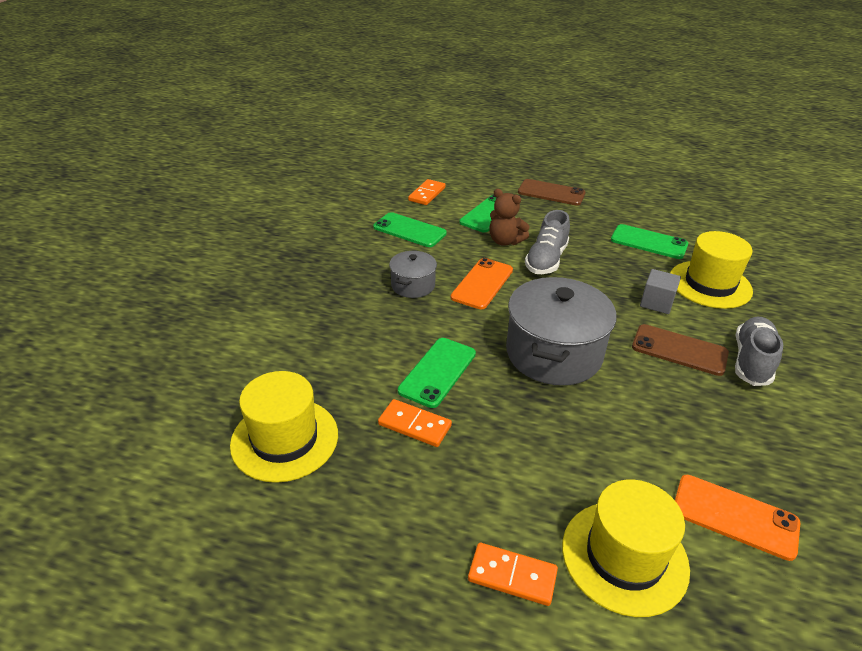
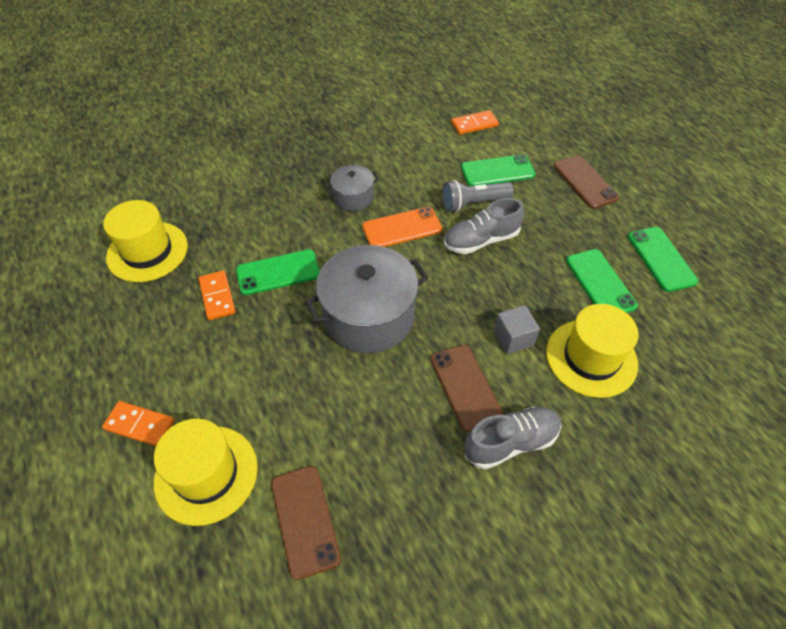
camera: 45 degrees right, 15 degrees up
(409, 230) = (414, 150): green phone -> green phone (661, 259)
(505, 241) = (473, 203): brown teddy bear -> grey flashlight
(512, 576) = (139, 425): orange domino -> orange domino turned 45 degrees counterclockwise
(734, 516) = (305, 520): orange phone -> brown phone

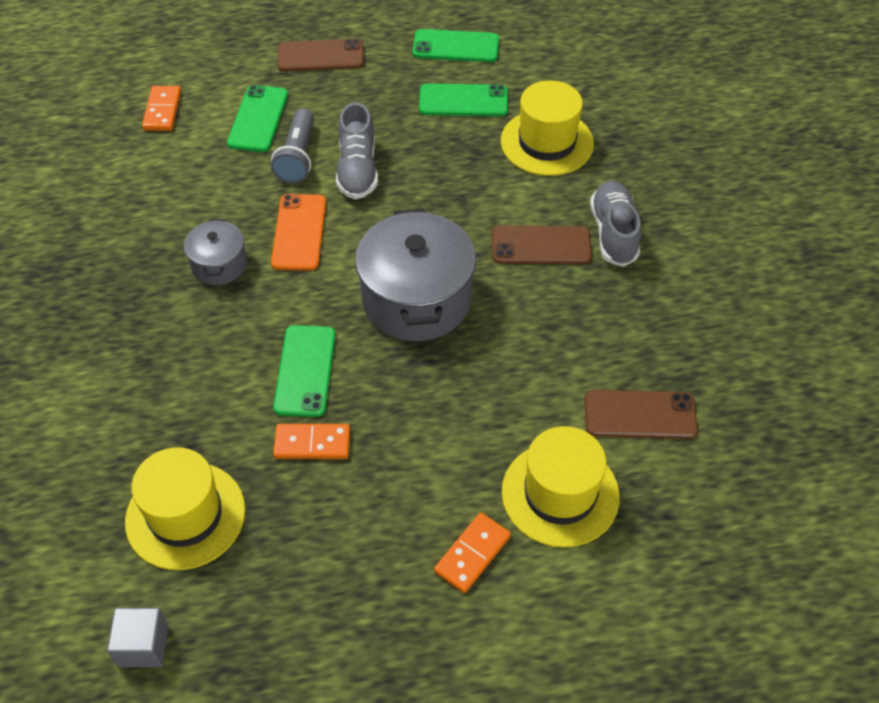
camera: 70 degrees left, 0 degrees up
(513, 338) = (499, 189): grey cube -> grey cube (143, 645)

